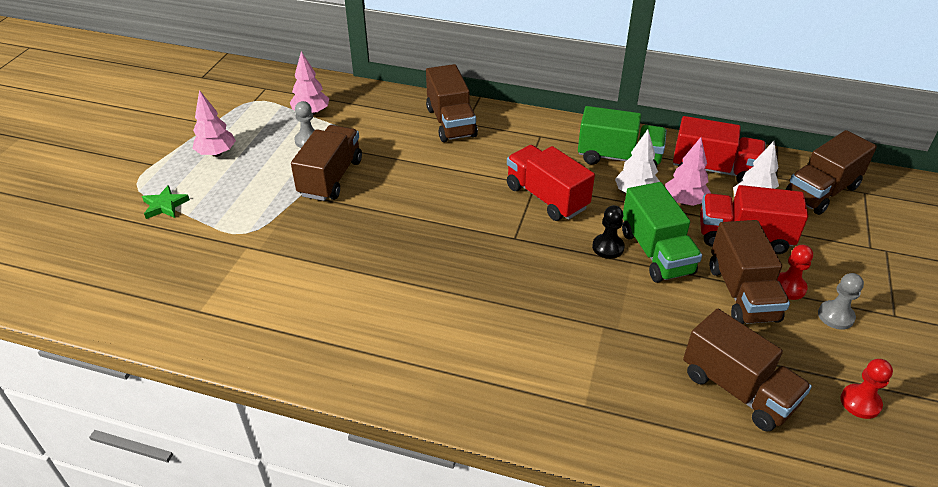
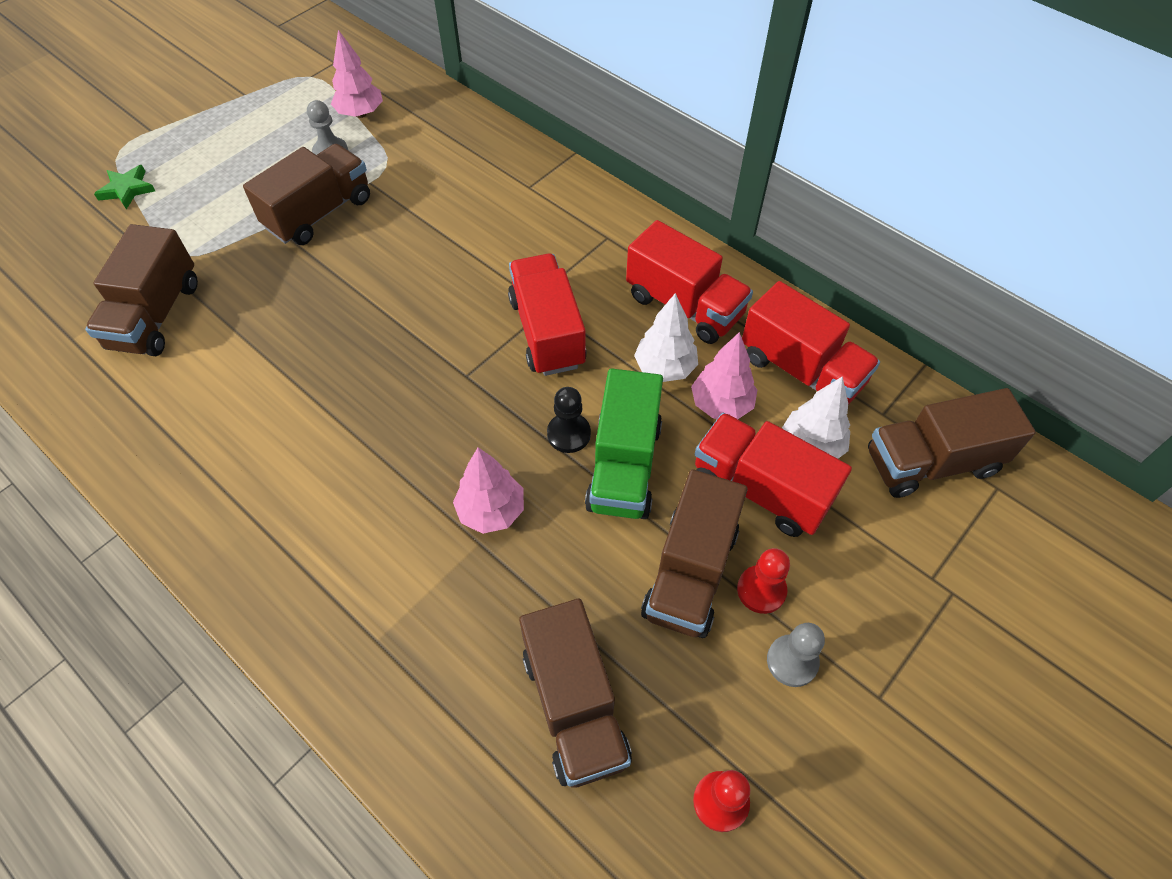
camera: 25 degrees right, 15 degrees up
(216, 153) = (223, 137): pink tree -> pink tree (491, 511)
(451, 122) = (511, 180): brown truck -> brown truck (156, 315)
(618, 158) = (684, 306): green truck -> red truck

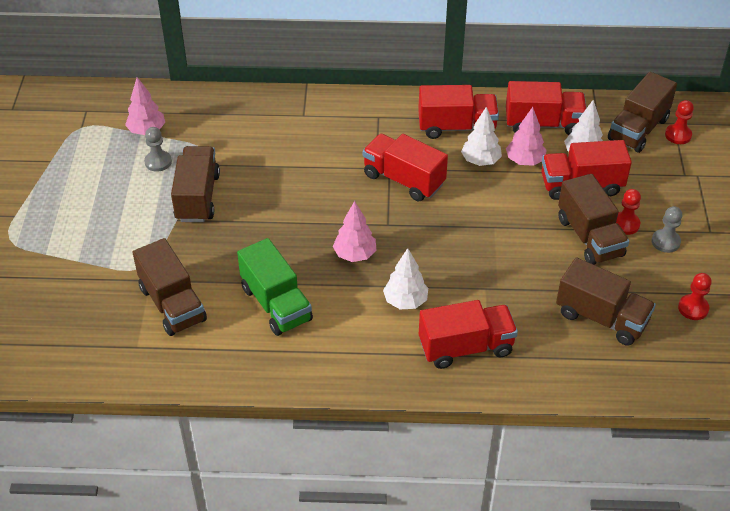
camera: 40 degrees left, 10 degrees down
(127, 189) = (51, 255): green star -> none
(364, 606) = (466, 347): none -> red truck
(371, 488) = (405, 301): none -> white tree
(491, 511) = (474, 272): pink tree -> pink tree (355, 254)
(568, 434) = (470, 217): black pawn -> none
(624, 466) = (512, 214): green truck -> green truck (276, 304)
(985, 510) = (678, 135): none -> red pawn

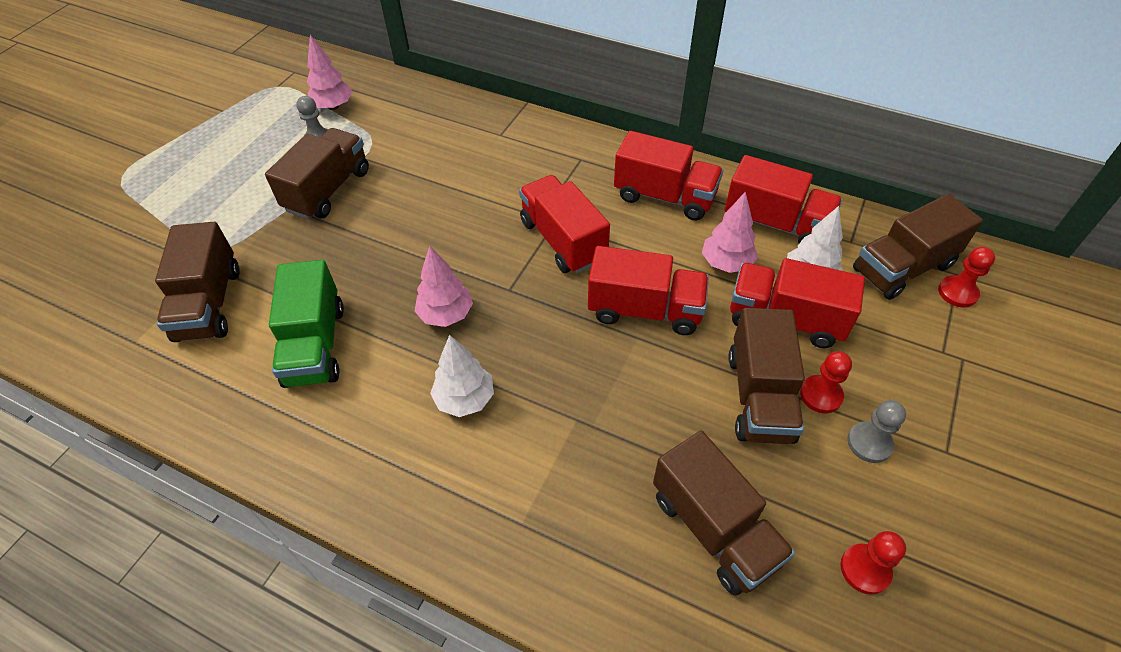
camera: 25 degrees right, 5 degrees up
(466, 347) = (499, 497): red truck -> red truck (645, 310)
(480, 161) = (670, 246): white tree -> none

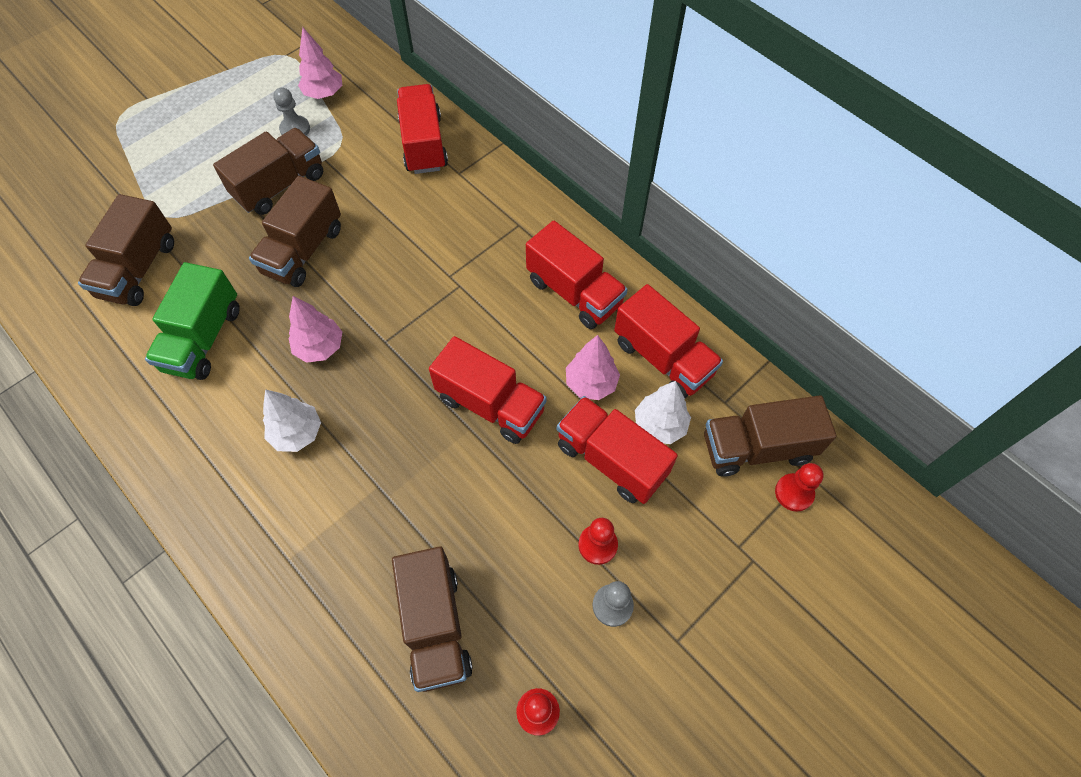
camera: 20 degrees right, 10 degrees up
(563, 240) = (456, 308): red truck -> red truck (424, 144)
(759, 396) = (543, 525): brown truck -> brown truck (303, 250)

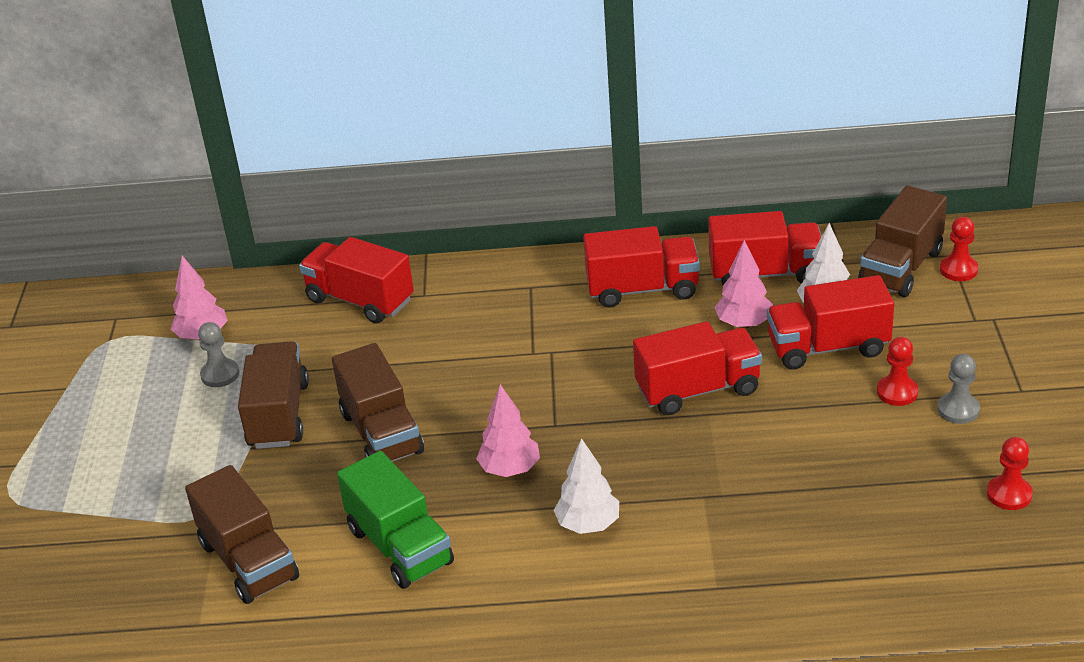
camera: 45 degrees left, 25 degrees down
(435, 626) = (876, 520): brown truck -> none

